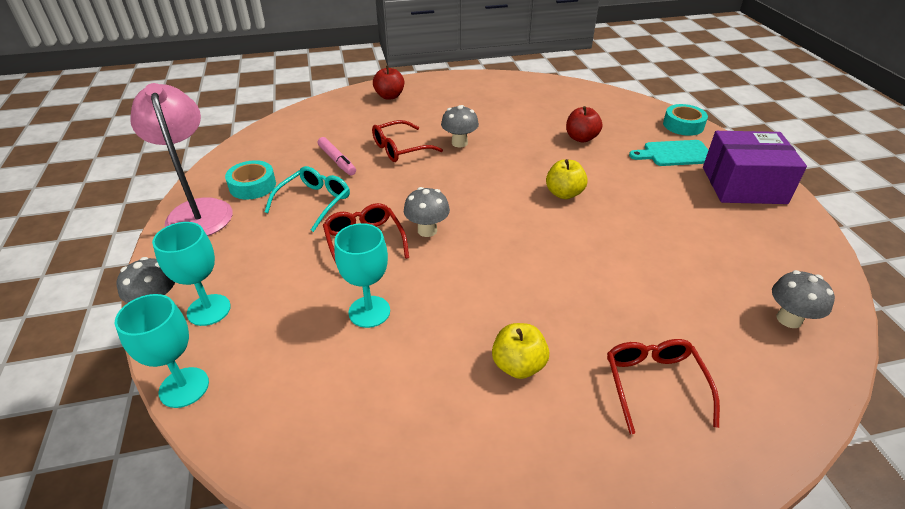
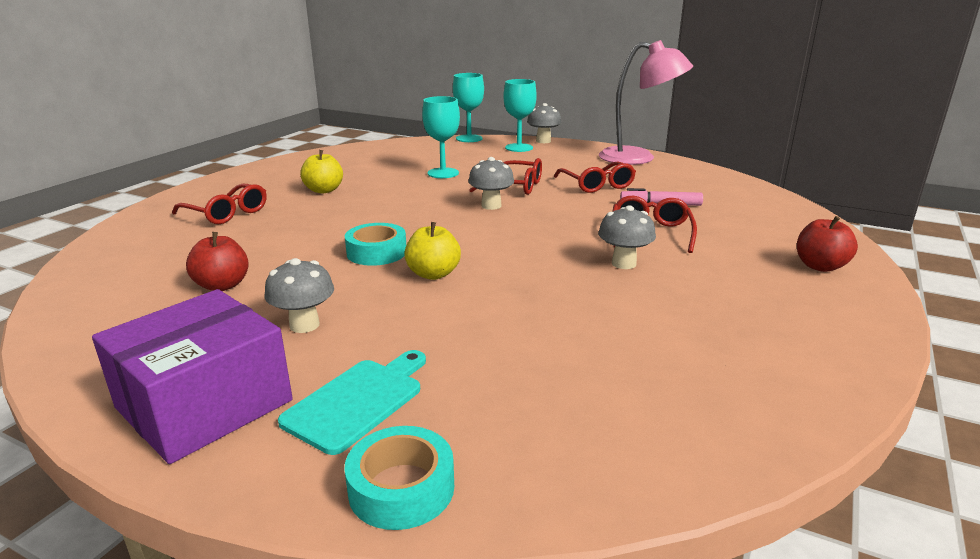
camera: 130 degrees right, 15 degrees down
(252, 186) = (655, 174): turquoise tape -> turquoise tape (376, 252)
(314, 202) = (596, 185): turquoise glasses -> red glasses
(581, 138) = (521, 346): red apple -> red apple (222, 285)
(789, 319) = (117, 280): grey mushroom -> grey mushroom (304, 325)

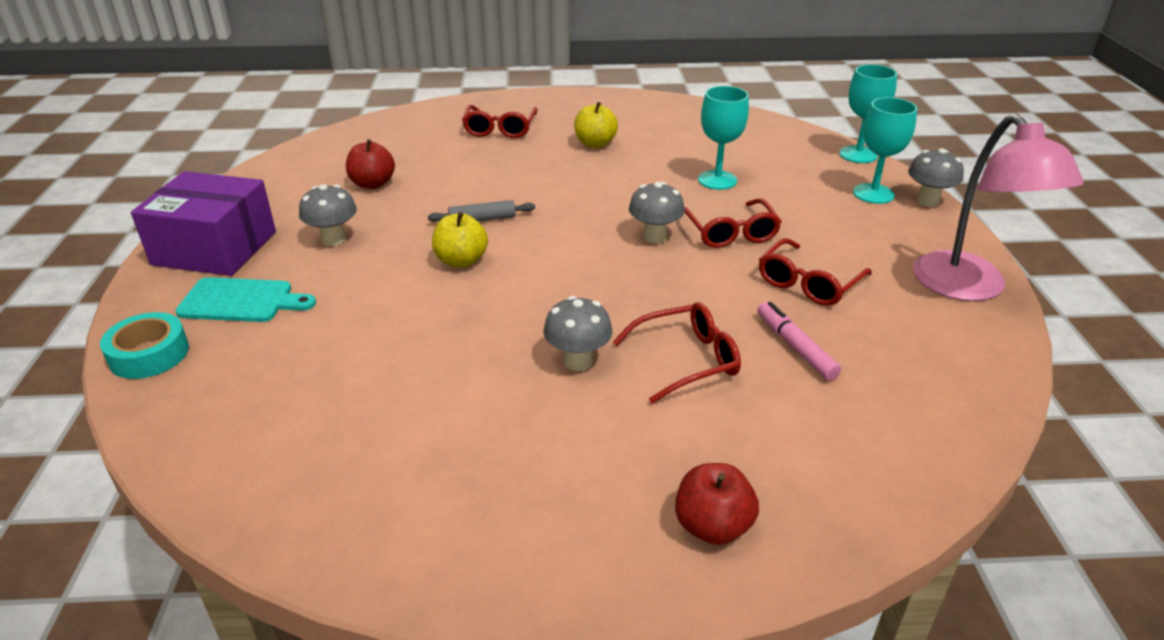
camera: 60 degrees right, 10 degrees up
(376, 252) = (482, 219): turquoise tape -> grey rolling pin

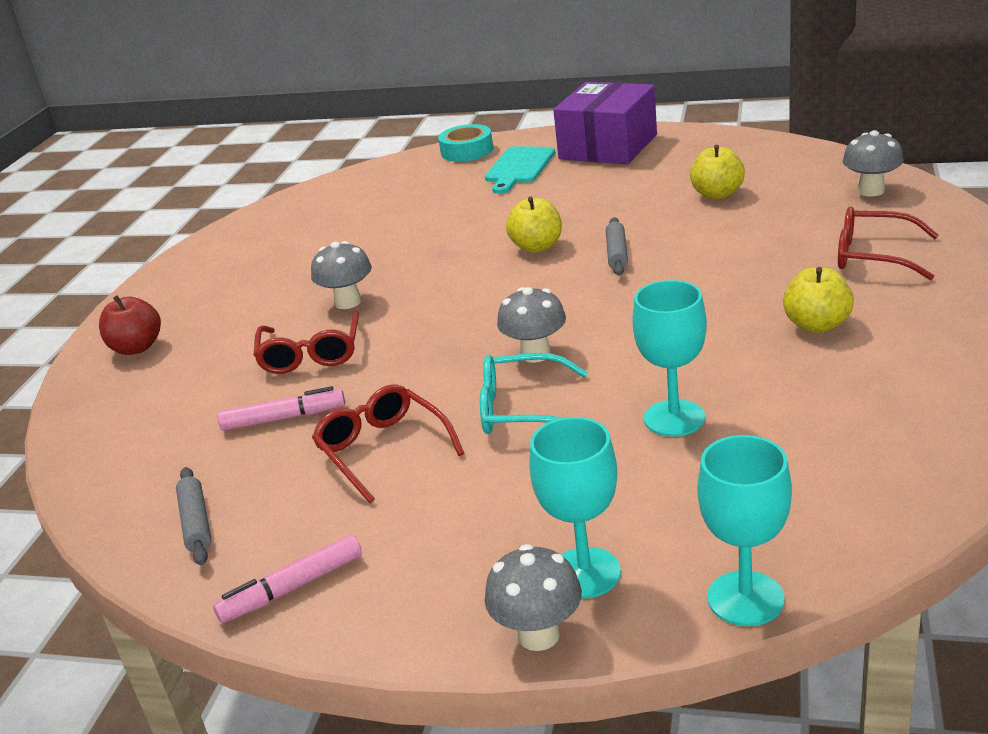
camera: 110 degrees right, 5 degrees down
(333, 239) = (603, 188): grey mushroom -> grey mushroom (871, 191)
(372, 184) = (717, 194): red apple -> yellow apple
(730, 232) = (523, 409): red glasses -> turquoise glasses
(950, 354) = (196, 523): none -> grey rolling pin
(969, 288) = (292, 588): pink lamp -> pink marker

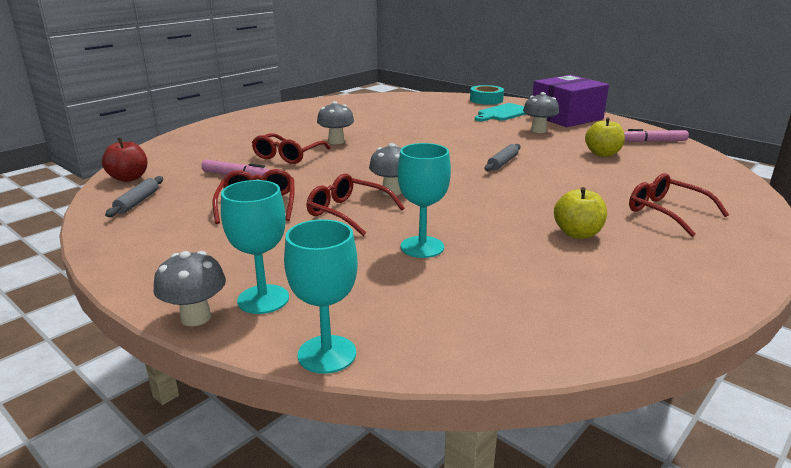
camera: 25 degrees right, 5 degrees down
(137, 348) = (223, 130): red apple -> red apple (129, 178)
(292, 588) = (129, 244): pink marker -> pink marker (653, 141)
(523, 409) = (348, 213): turquoise glasses -> red glasses
(537, 247) = (463, 147): yellow apple -> none
(871, 191) = (710, 180): grey mushroom -> grey mushroom (538, 130)

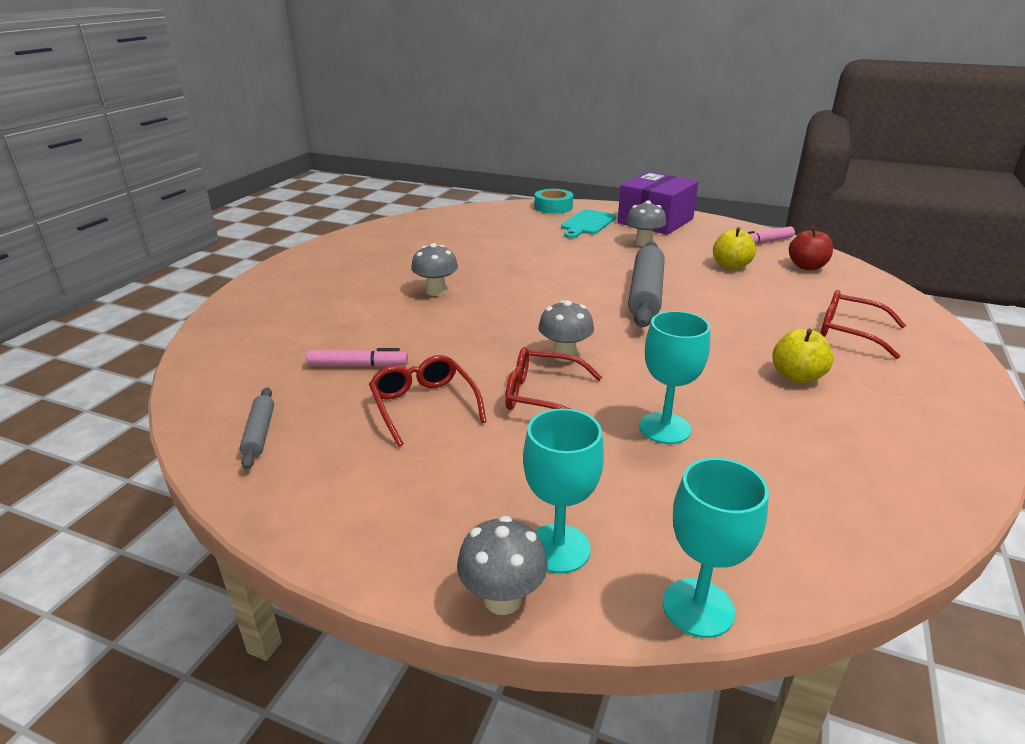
camera: 20 degrees left, 5 degrees up
(129, 178) = (211, 396): red apple -> red apple (807, 267)
(288, 156) = (396, 322): red glasses -> none
(502, 163) = (645, 294): grey rolling pin -> grey rolling pin, size x2.04

